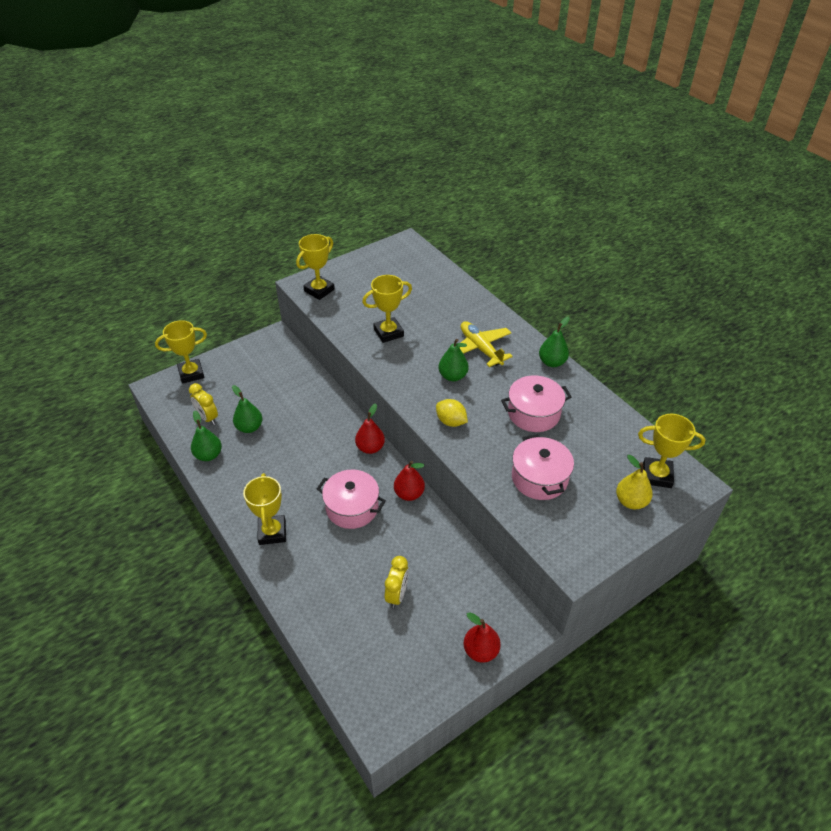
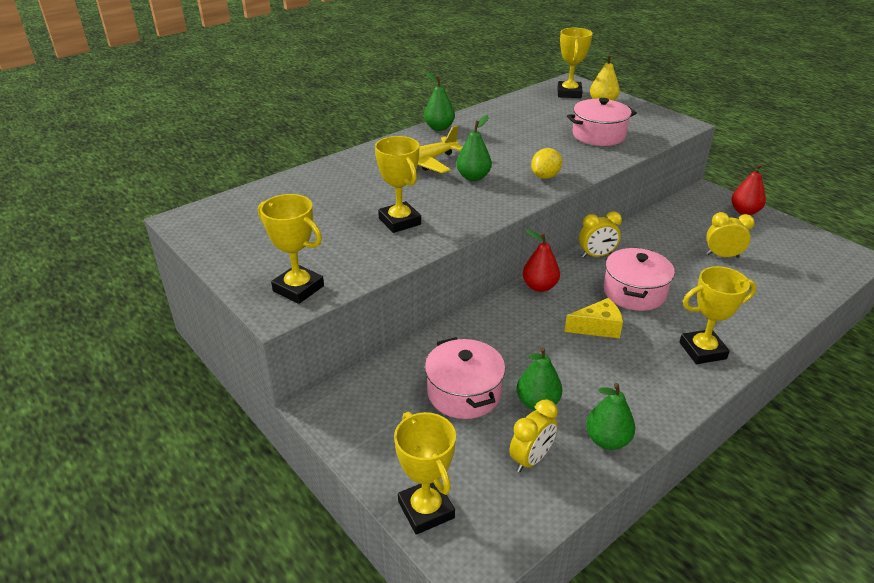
camera: 95 degrees left, 10 degrees down
(314, 473) = (597, 327): none -> yellow cheese
(409, 494) = (596, 255): red pear -> yellow clock
(533, 413) = (516, 137): pink pot -> pink pot (464, 393)

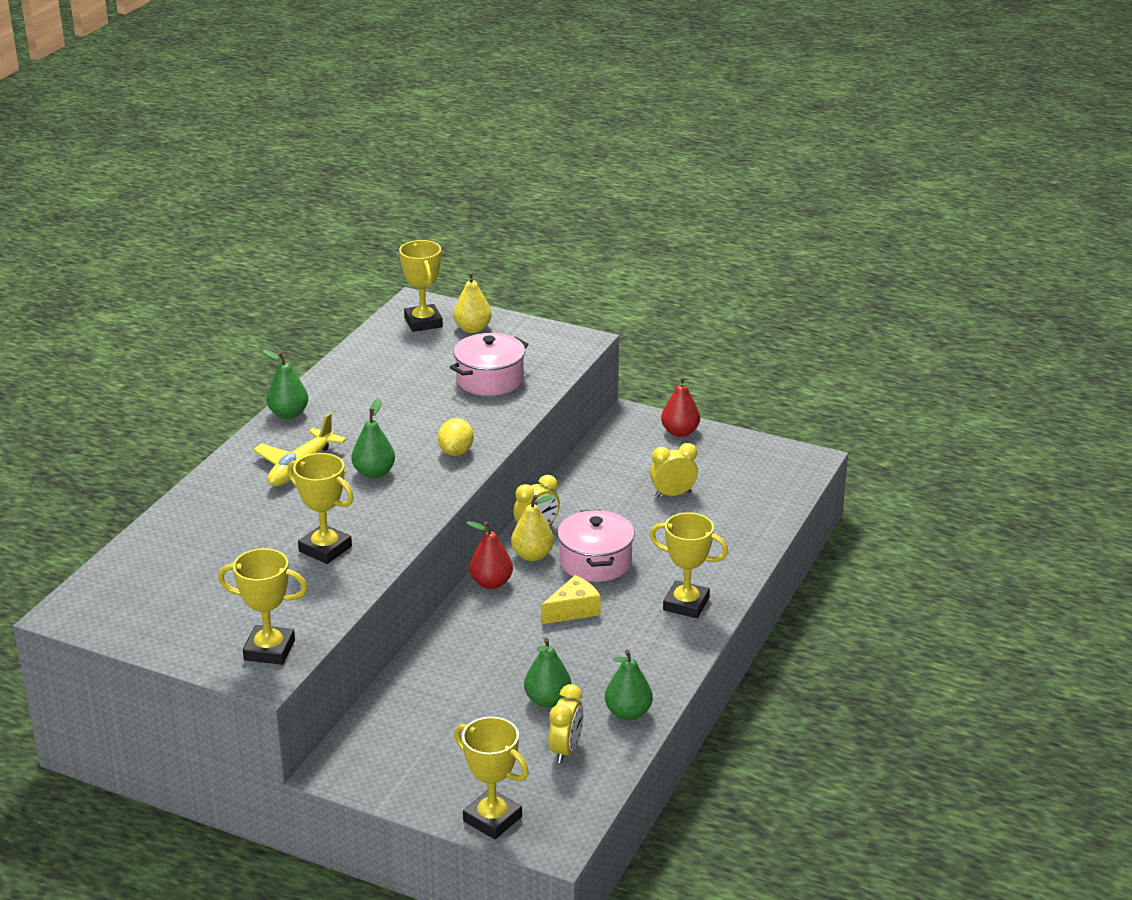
camera: 25 degrees left, 5 degrees down
(464, 393) = (470, 713): pink pot -> none
(584, 274) = (532, 555): none -> yellow pear
(702, 350) = (686, 604): yellow trophy -> yellow trophy turned 60 degrees clockwise

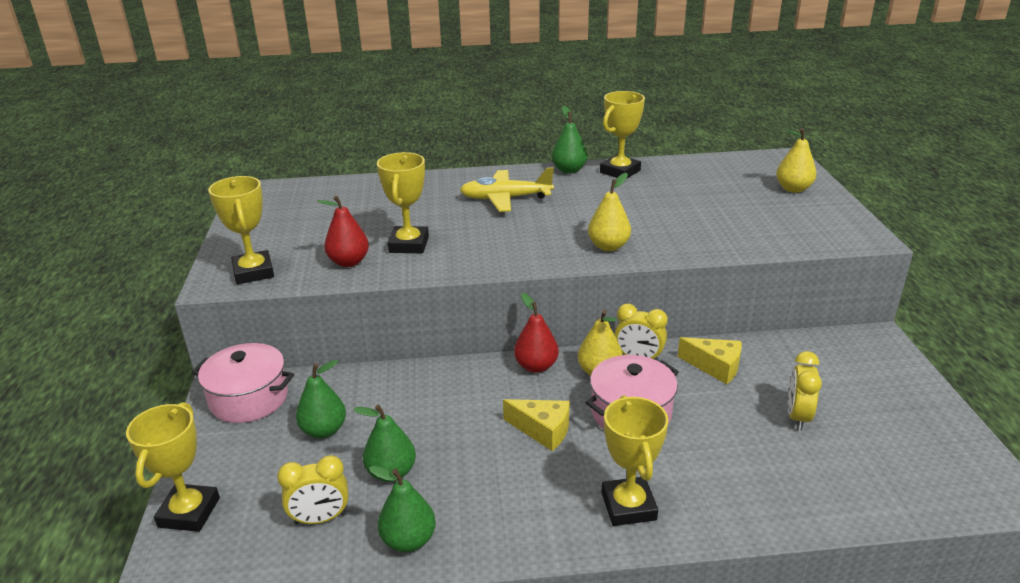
camera: 60 degrees right, 0 degrees up
(374, 473) = (534, 225): green pear -> green pear (324, 430)
(423, 322) = (766, 169): yellow trophy -> yellow trophy (620, 171)
(456, 452) = (608, 246): yellow lemon -> yellow pear
(490, 380) = (734, 222): pink pot -> pink pot (249, 398)
(585, 500) = (715, 367): none -> yellow cheese
(673, 494) = (797, 417): yellow clock -> yellow clock turned 120 degrees counterclockwise
(680, 432) = (901, 378): red pear -> red pear (349, 262)

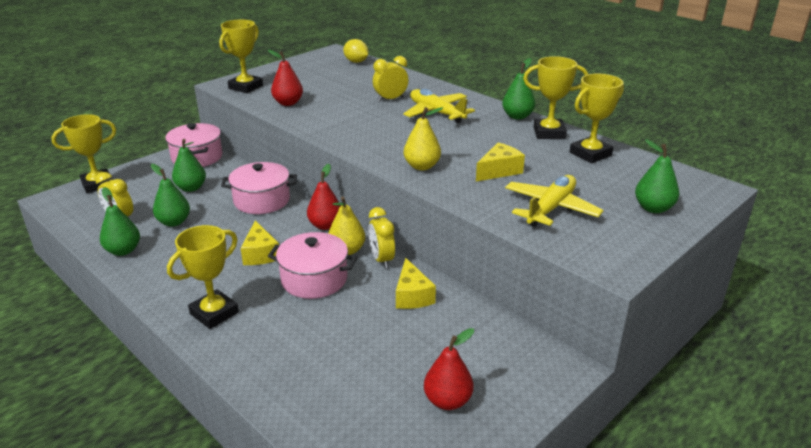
camera: 50 degrees right, 0 degrees up
(308, 189) = (356, 62): none -> yellow lemon
(409, 245) = (331, 109): yellow trophy -> yellow trophy (590, 154)
(429, 388) = (262, 200): none -> pink pot
(662, 217) = (499, 171): none -> yellow cheese
(753, 224) = (550, 209): none -> yellow plane
(793, 189) = (653, 208): yellow pear -> green pear
(797, 417) = (391, 355): yellow clock -> yellow clock (390, 99)
(882, 413) = (447, 401): none -> red pear

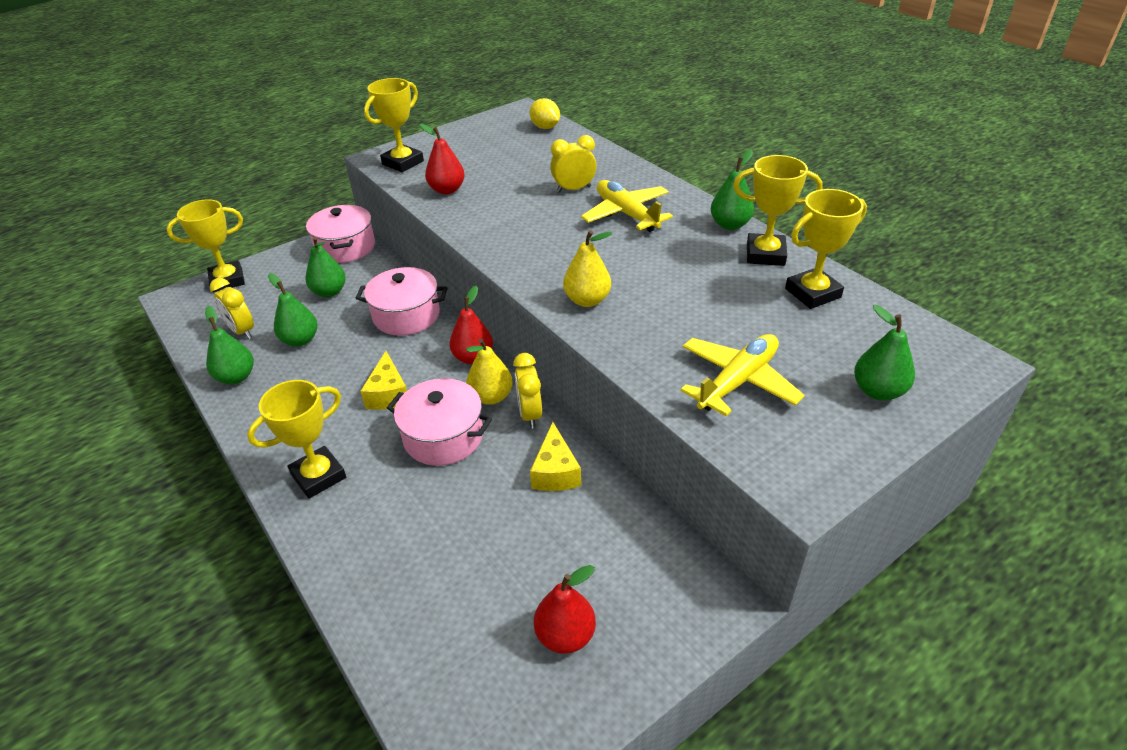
camera: 10 degrees right, 10 degrees up
(499, 171) = (684, 314): yellow cheese -> none

